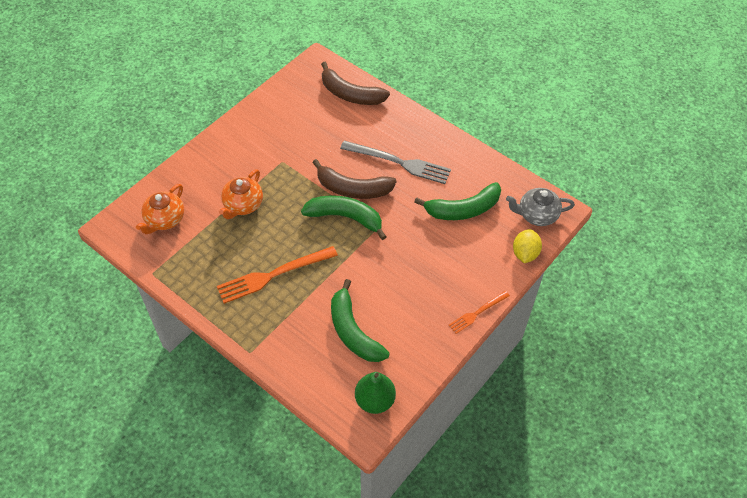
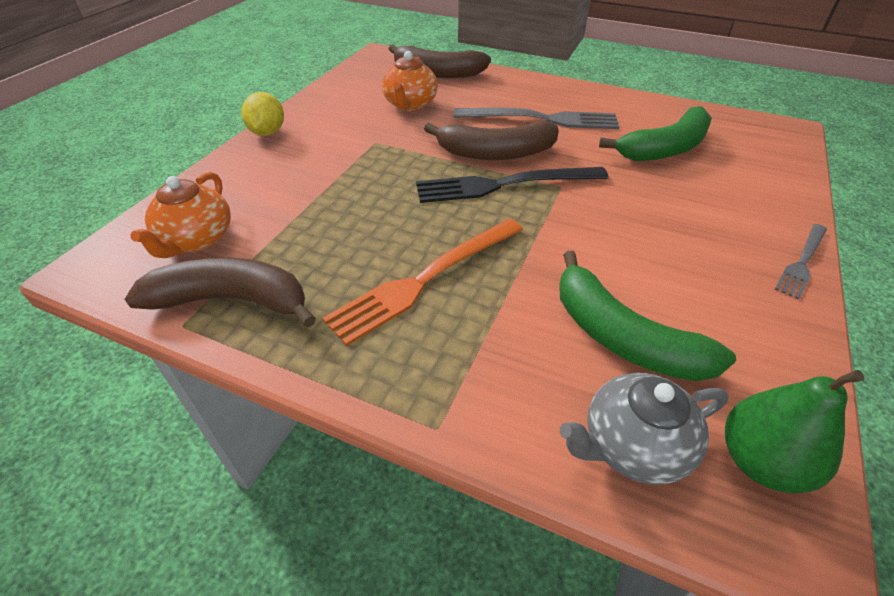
camera: 15 degrees left, 10 degrees down
(176, 264) = (232, 300): none -> brown banana
(243, 205) = (332, 198): orange teapot -> orange teapot (410, 105)
(345, 217) = (505, 185): green banana -> black fork
(477, 313) = (802, 262): orange fork -> grey fork
(525, 253) = (792, 178): yellow lemon -> yellow lemon (267, 132)
(536, 215) = (764, 138): grey teapot -> grey teapot (632, 446)

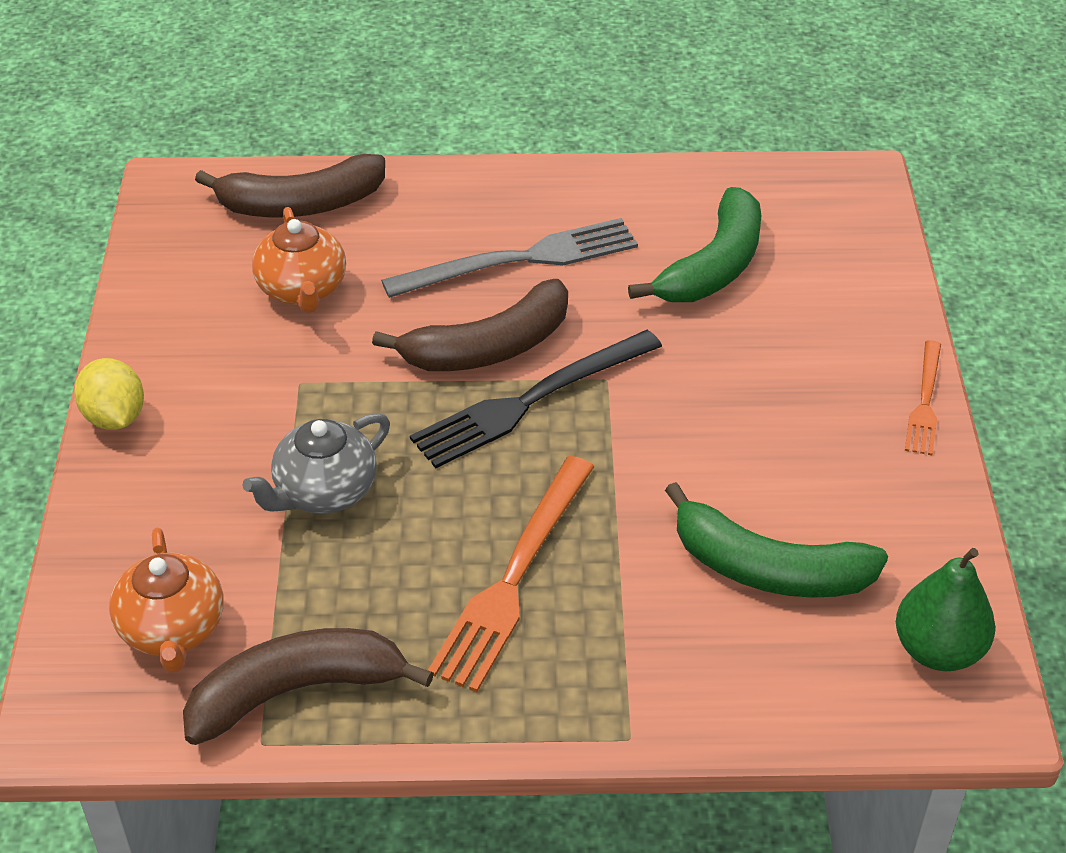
camera: 25 degrees left, 0 degrees up
(632, 446) = (821, 681): grey teapot -> grey teapot (324, 492)
(802, 262) = (925, 401): grey fork -> orange fork

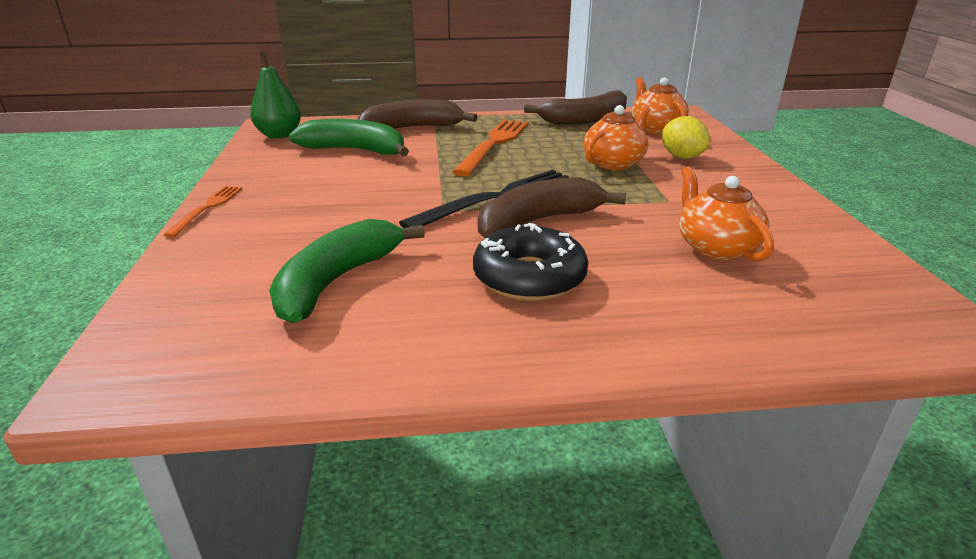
camera: 175 degrees right, 15 degrees down
(114, 417) = (775, 182): yellow lemon -> yellow lemon (682, 157)
(301, 204) = (787, 315): brown banana -> brown banana (412, 128)
(324, 492) = (614, 163): grey teapot -> orange teapot
(519, 260) = (529, 277): grey fork -> black donut

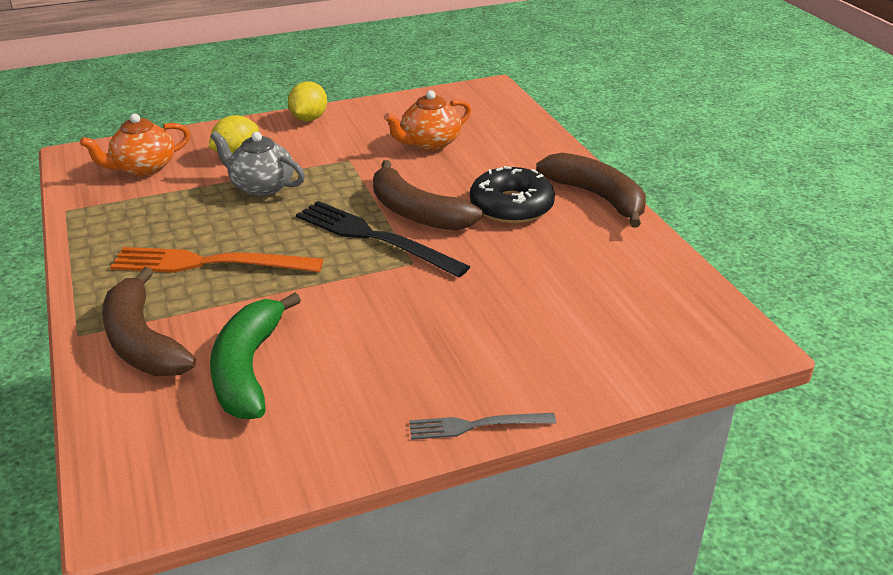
camera: 105 degrees left, 5 degrees up
(207, 209) = (476, 425): orange fork -> grey fork
(279, 135) = (183, 475): green pear -> none
(337, 281) = (568, 286): green banana -> none
(585, 119) = (104, 212): brown banana -> brown banana (597, 197)
(614, 163) = (261, 186): orange teapot -> grey teapot
(775, 189) = (309, 118): none -> yellow lemon

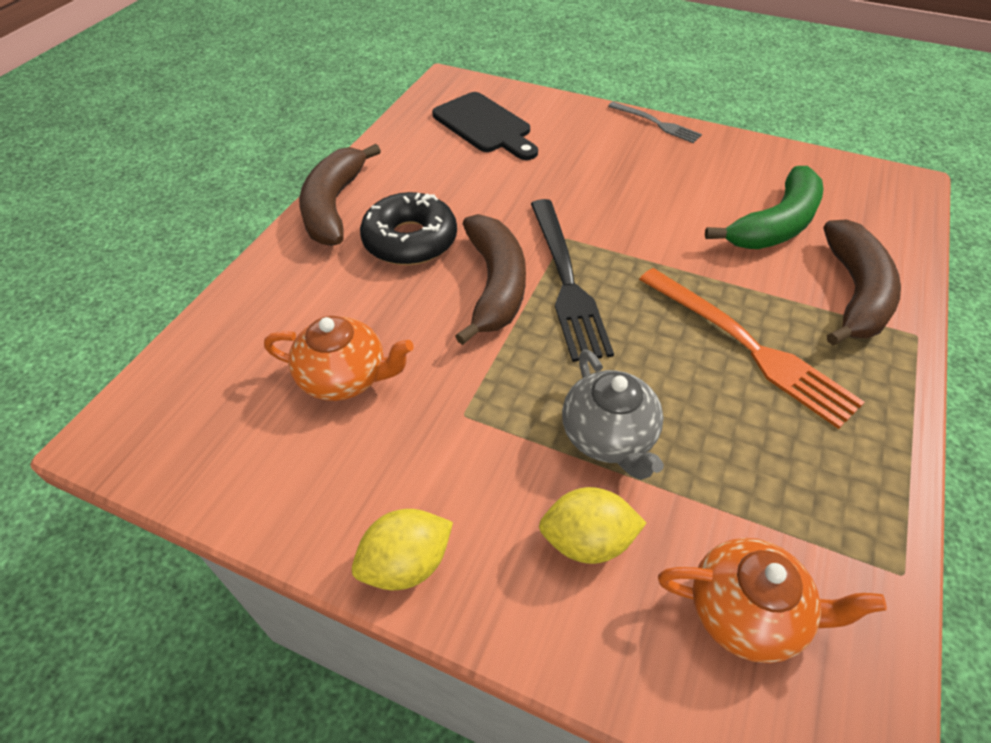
camera: 135 degrees left, 15 degrees up
(623, 315) = (485, 126): none -> black cutting board

